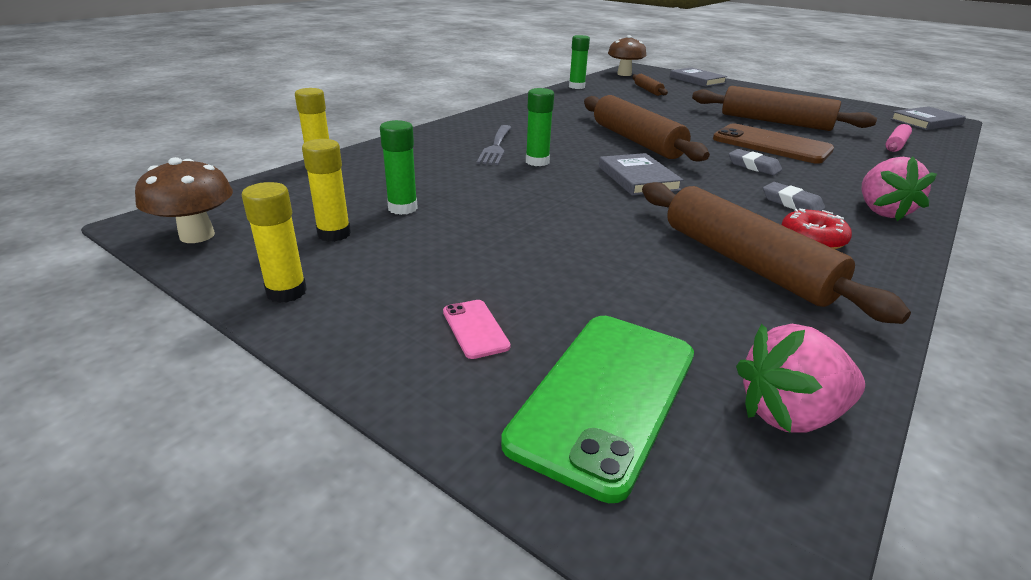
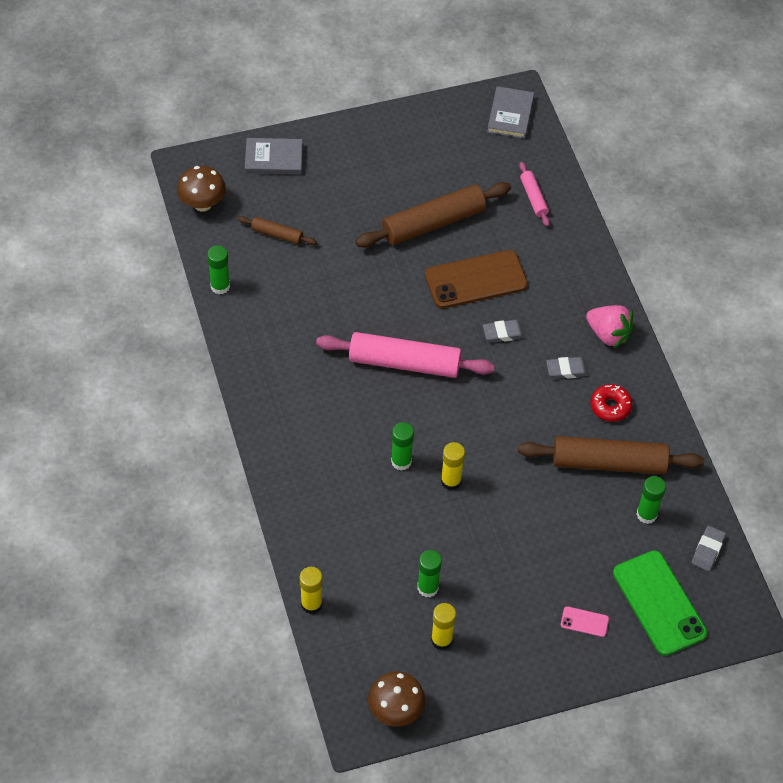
camera: 55 degrees left, 25 degrees up
(286, 292) = (498, 686): yellow glue stick -> yellow glue stick (451, 481)
(496, 146) = (349, 467): grey fork -> none
(636, 141) = (404, 363): brown rolling pin -> pink rolling pin
(638, 178) = (473, 422): grey book -> none
(732, 319) = (646, 514): none -> green glue stick
(789, 414) = (708, 550): pink strawberry -> grey eraser

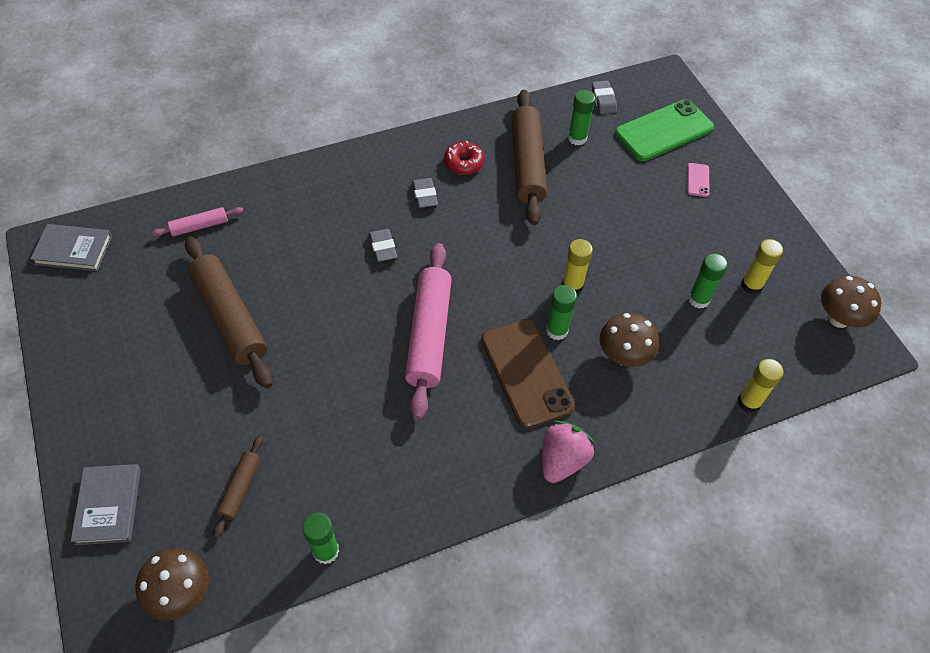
camera: 95 degrees left, 0 degrees up
(369, 511) = (623, 356): none -> brown mushroom
(476, 280) = (312, 274): brown phone -> brown phone (526, 372)
(608, 334) = (379, 164): pink strawberry -> pink strawberry (562, 460)
(708, 550) = (603, 100): grey eraser -> grey eraser turned 60 degrees clockwise

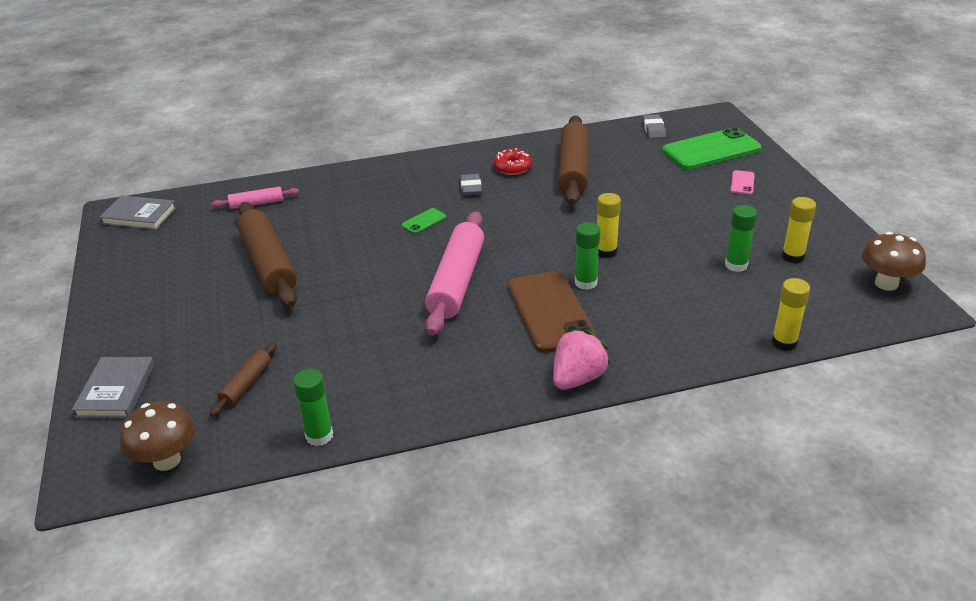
camera: 10 degrees right, 20 degrees down
(383, 247) = (424, 221): grey eraser -> green phone
(577, 138) = (624, 153): green glue stick -> none
(623, 356) = (652, 303): brown mushroom -> none

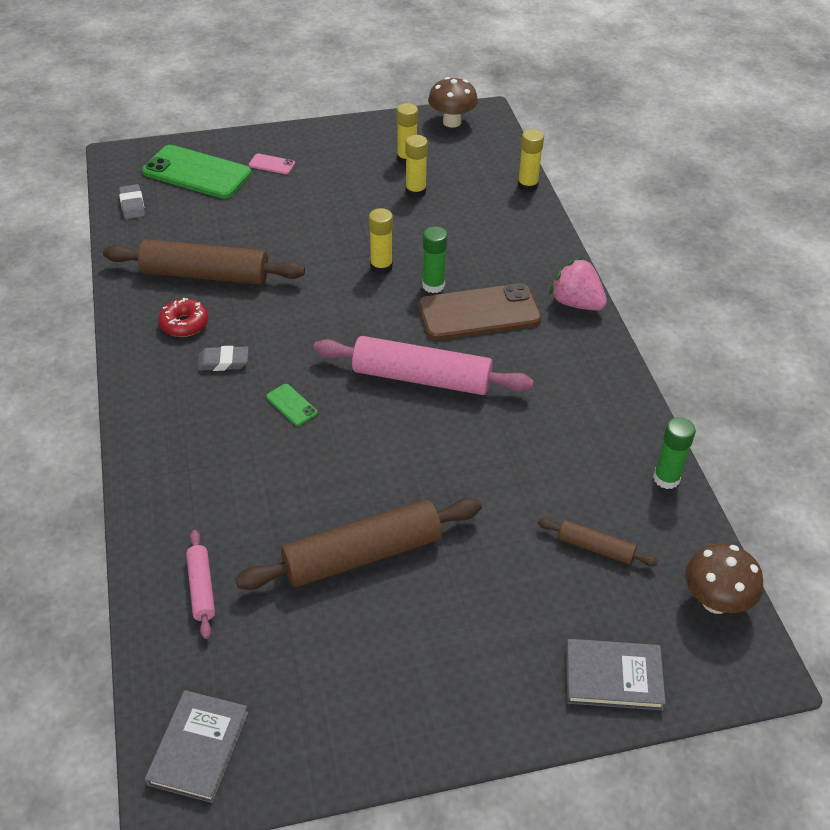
camera: 90 degrees left, 10 degrees up
(653, 129) = (132, 205): grey eraser -> grey eraser turned 75 degrees clockwise
(711, 150) = (197, 173): green phone -> green phone turned 45 degrees counterclockwise
(736, 265) = (415, 192): green glue stick -> yellow glue stick

